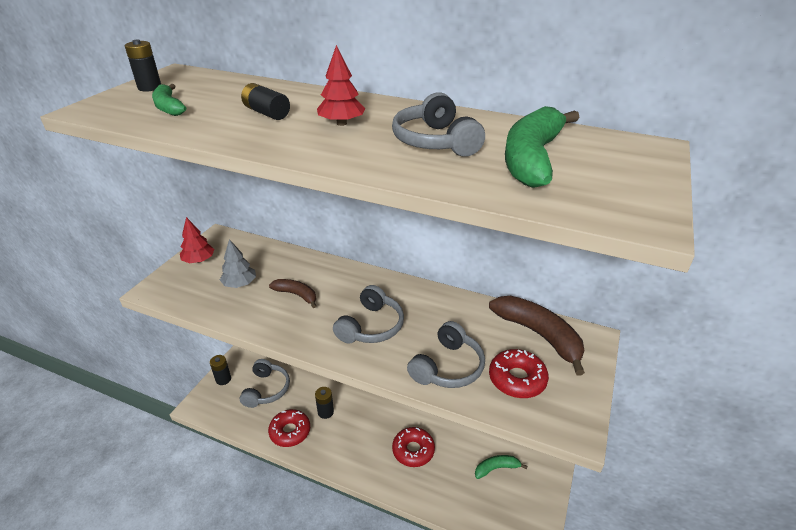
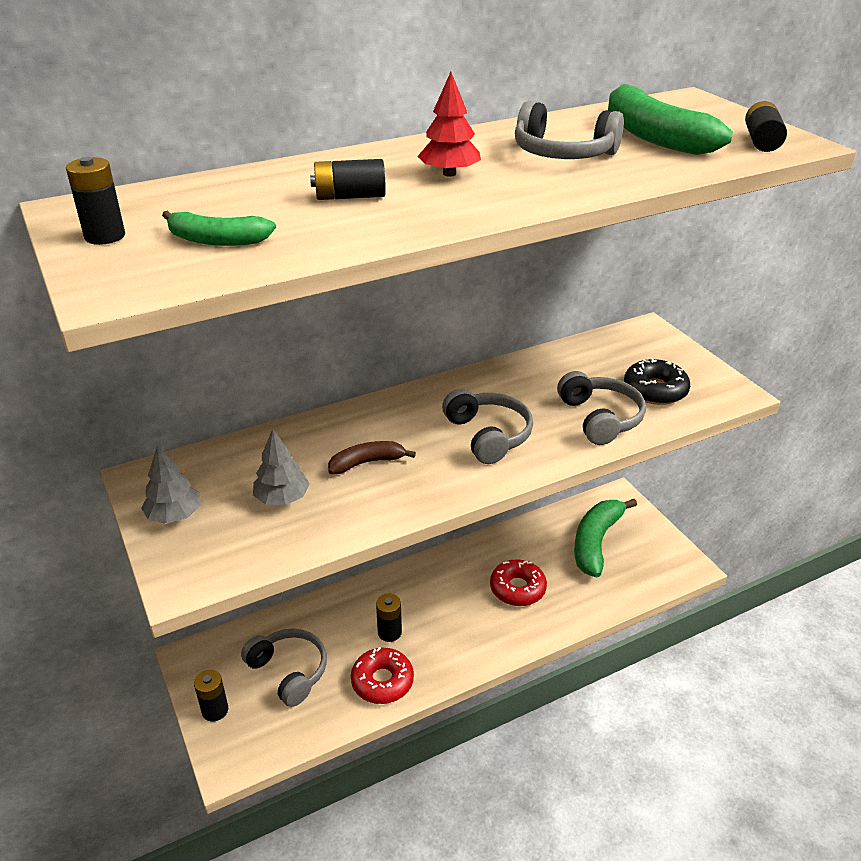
camera: 50 degrees left, 0 degrees up
(199, 260) = (174, 515): red tree -> grey tree
(496, 468) = (596, 542): green banana -> green banana, size x1.80
(517, 379) = (655, 390): red donut -> black donut
(539, 335) = (615, 350): brown banana -> none
(613, 202) = (761, 141): none -> black battery

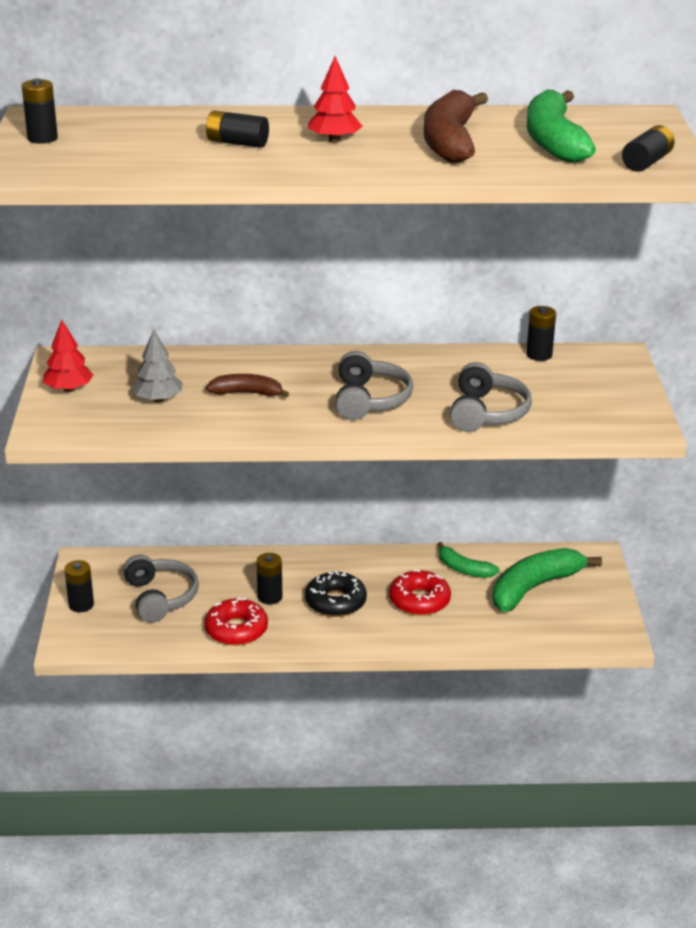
camera: 25 degrees right, 5 degrees down
(174, 515) = (69, 389): grey tree -> red tree
(217, 240) = (112, 155): green banana -> green banana (464, 569)
(563, 154) = (450, 141): grey headphones -> brown banana
(587, 346) = (539, 355): none -> black battery
(655, 390) = (566, 405): black donut -> black donut (335, 602)

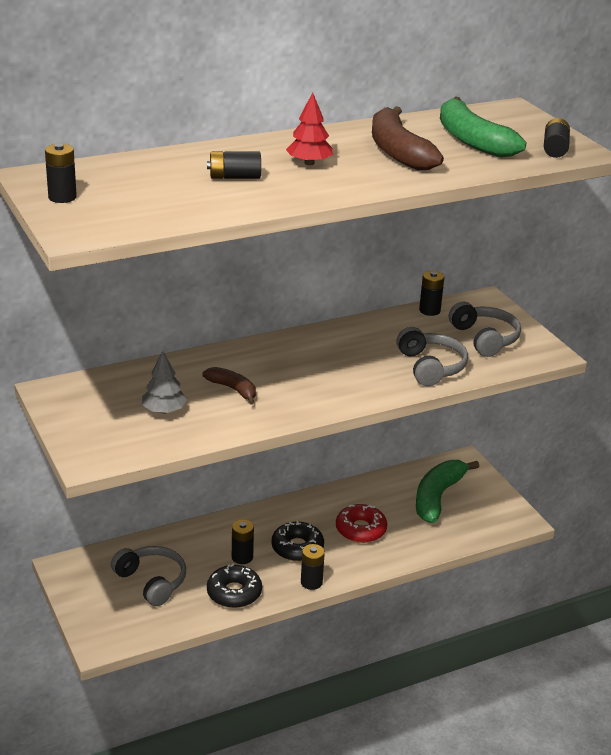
camera: 25 degrees left, 0 degrees up
(69, 389) = (78, 418): red tree -> none
(81, 605) = (87, 606): black battery -> black battery (311, 582)
(236, 630) = (234, 593): red donut -> black donut
(247, 393) = (233, 389): brown banana -> brown banana turned 60 degrees clockwise
(369, 400) = (335, 375): grey headphones -> grey headphones (484, 338)
(464, 569) = (376, 495): green banana -> none

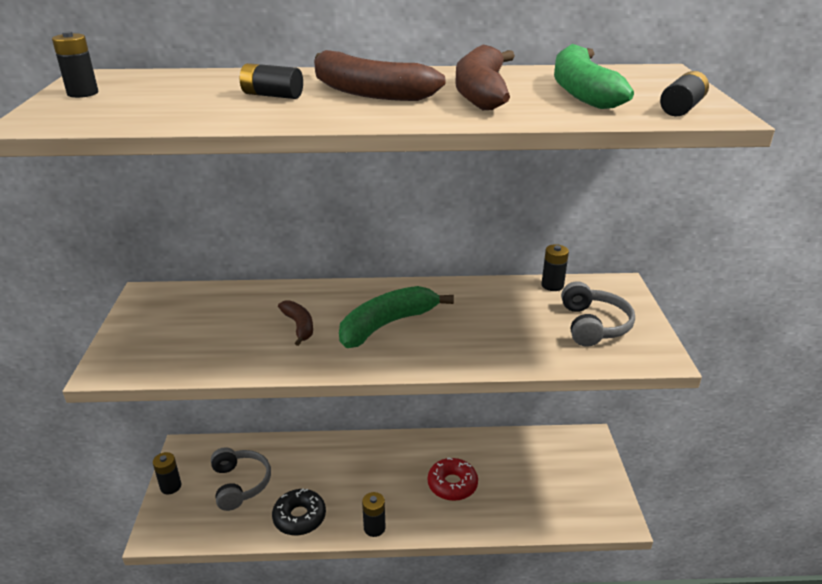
camera: 25 degrees right, 0 degrees up
(164, 410) = (219, 333): grey tree -> none
(242, 557) = (330, 482): black battery -> black battery (170, 486)
(297, 548) = (383, 487): black donut -> none
(309, 163) = (368, 92): red tree -> brown banana
(430, 367) = (513, 344): grey headphones -> none
(438, 497) = (545, 470): green banana -> green banana (387, 325)

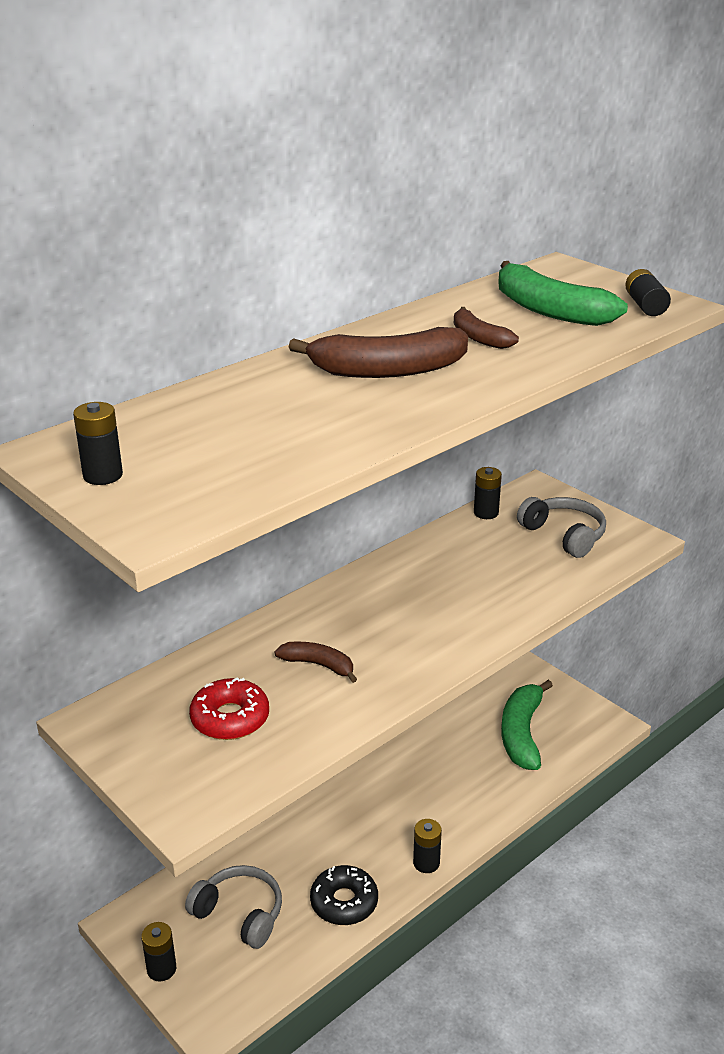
camera: 40 degrees left, 0 degrees up
(272, 95) = (310, 405): black battery -> none
(387, 325) = (399, 620): green banana -> green banana (522, 733)
(452, 484) = (450, 779): red donut -> red donut (230, 718)
(481, 92) = (479, 338): brown banana -> brown banana, size x0.55

